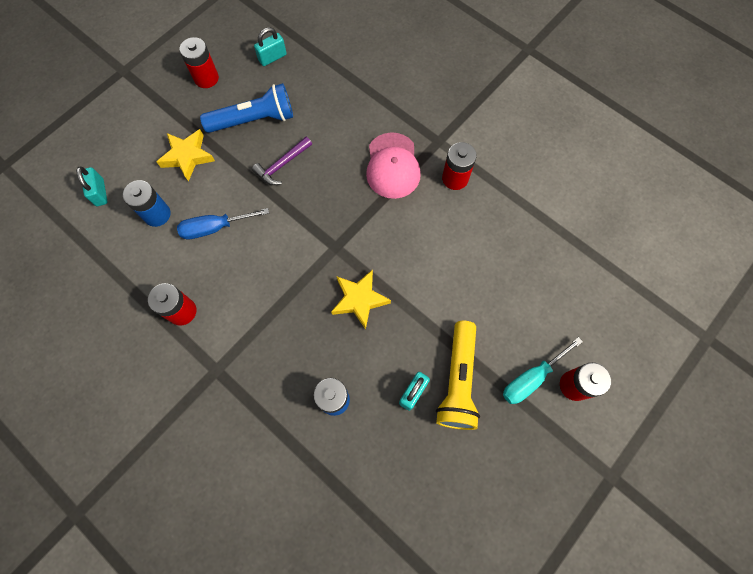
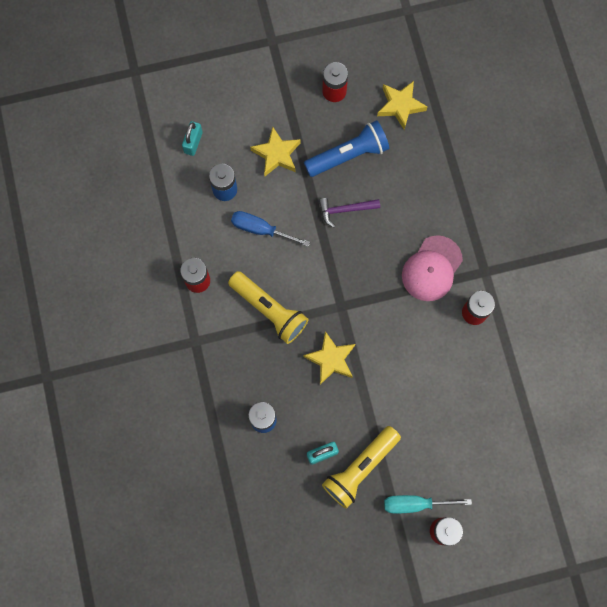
camera: 35 degrees right, 5 degrees up
(254, 120) = (348, 155): blue flashlight -> blue flashlight turned 45 degrees counterclockwise
(271, 293) = (269, 310): none -> yellow flashlight
(272, 57) = (400, 106): turquoise padlock -> yellow star

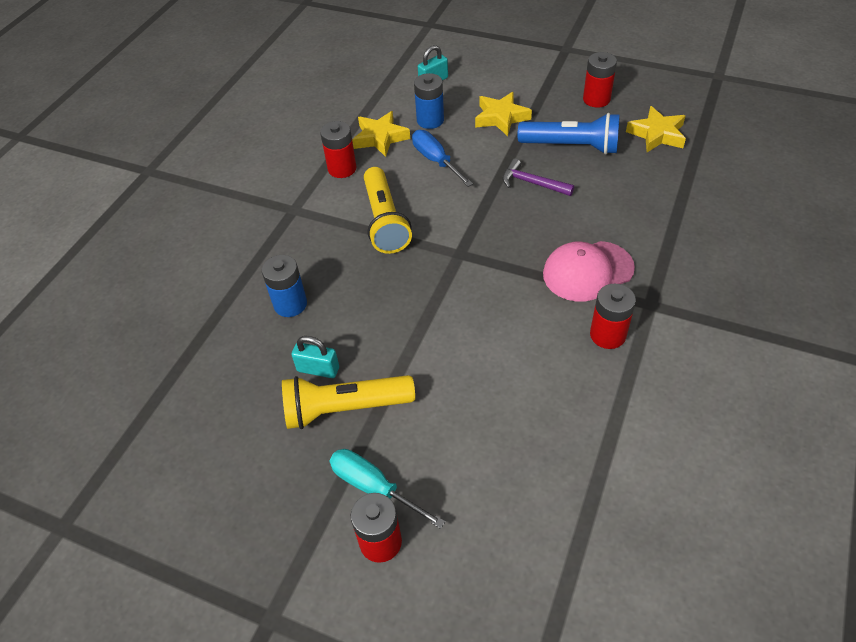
camera: 40 degrees right, 25 degrees down
(331, 359) = (407, 291): yellow star -> yellow star (380, 138)

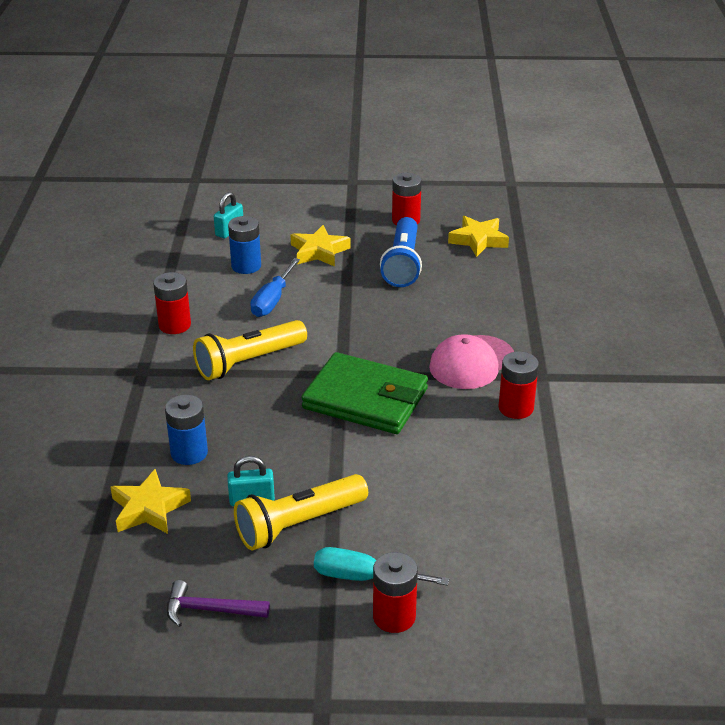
camera: 25 degrees left, 15 degrees down
(380, 138) = (201, 290): yellow star -> yellow star (149, 508)
(385, 221) = (248, 362): yellow flashlight -> yellow flashlight turned 90 degrees clockwise
(436, 161) = (272, 300): blue screwdriver -> blue screwdriver turned 105 degrees counterclockwise
(468, 286) = (365, 398): none -> green wallet
(532, 183) = (380, 301): purple hammer -> purple hammer (210, 610)
(571, 146) = (403, 264): blue flashlight -> blue flashlight turned 105 degrees clockwise

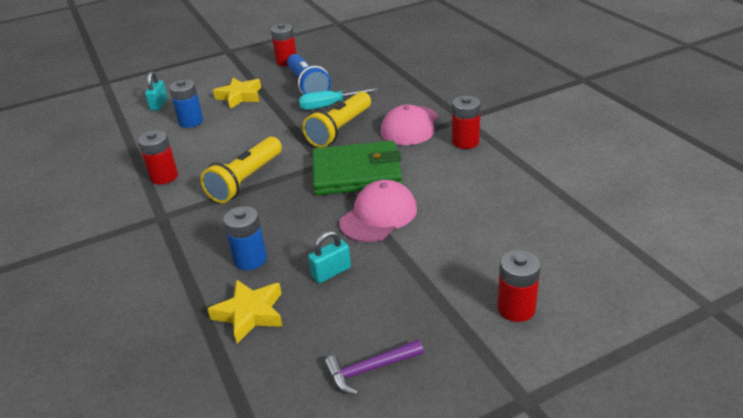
camera: 25 degrees left, 0 degrees up
(272, 300) = (230, 136): blue screwdriver -> none
(298, 524) = (384, 274): yellow flashlight -> yellow flashlight (340, 129)
(346, 458) = (378, 215): none -> pink cap
(364, 577) = (468, 291): turquoise screwdriver -> turquoise screwdriver (329, 105)
(478, 240) = (346, 58): yellow star -> none

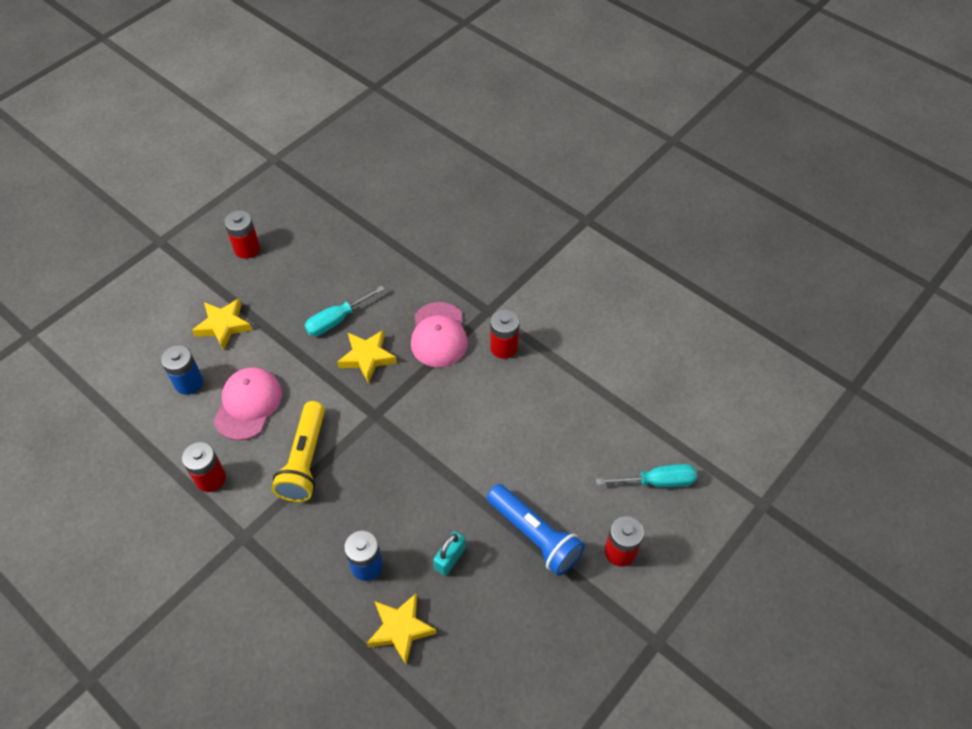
camera: 25 degrees left, 20 degrees up
(159, 104) = (130, 361): turquoise padlock -> none
(307, 86) = (295, 290): blue flashlight -> blue flashlight (534, 536)
(340, 129) = (367, 357): yellow flashlight -> yellow star
(356, 173) = (414, 420): green wallet -> none
(369, 370) = (529, 654): purple hammer -> none
(378, 215) = (462, 474): pink cap -> pink cap (248, 404)
(583, 261) = (656, 482): none -> turquoise screwdriver

